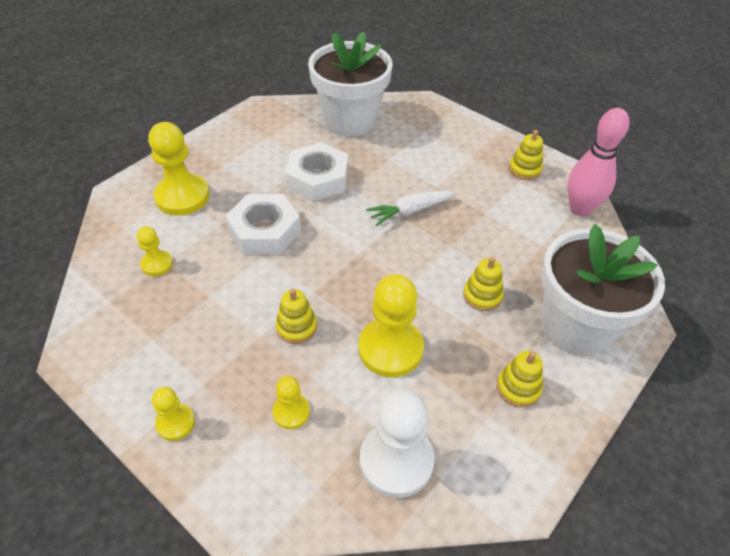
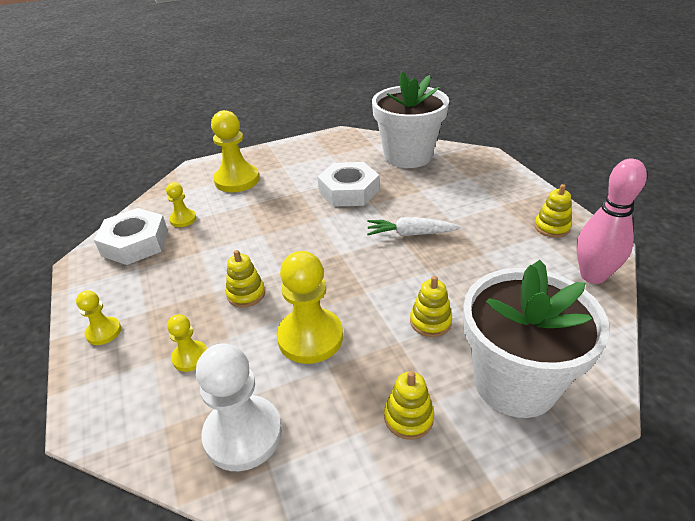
camera: 30 degrees right, 10 degrees down
(265, 231) = (277, 217): white nut -> white nut (135, 243)

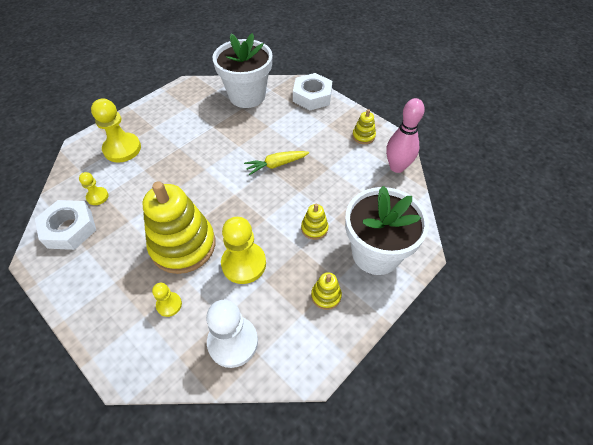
camera: 25 degrees left, 15 degrees up
(104, 332) = (92, 308): yellow pawn -> none
(246, 294) = (183, 245): yellow stacking toy -> yellow stacking toy, size x2.34
(348, 191) = (216, 138): white nut -> white nut (312, 96)
(410, 234) = (276, 165): white carrot -> yellow carrot

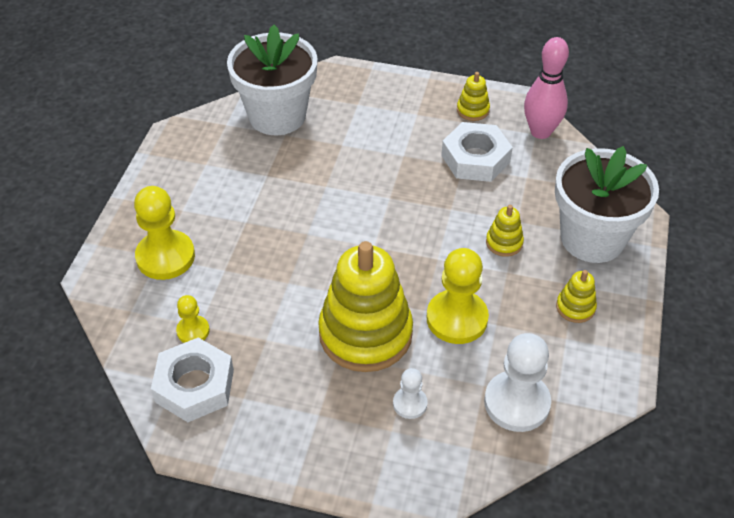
camera: 30 degrees left, 5 degrees down
(169, 305) = (410, 403): yellow pawn -> white pawn
(276, 165) = (395, 189): yellow carrot -> none
(312, 96) = (366, 83): white nut -> white nut (475, 159)

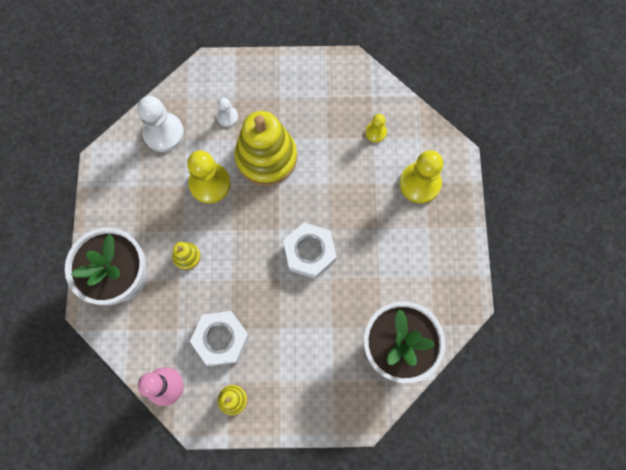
camera: 165 degrees right, 25 degrees up
(194, 385) = (358, 97): white nut -> white nut (309, 252)
(575, 307) = (132, 212): yellow stacking toy -> none

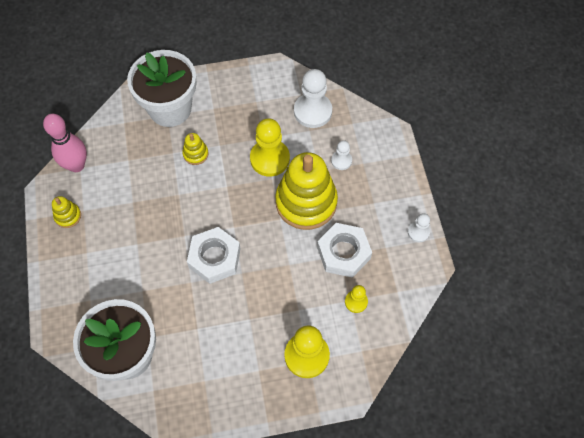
camera: 80 degrees right, 10 degrees down
(221, 339) = (122, 196): white nut -> white nut (343, 253)
(317, 66) = (418, 232): none -> white pawn

